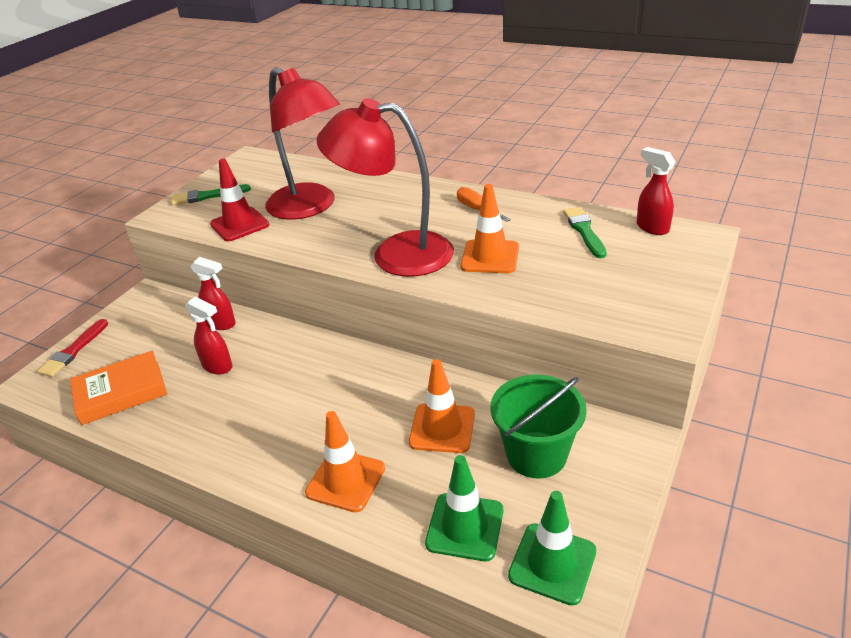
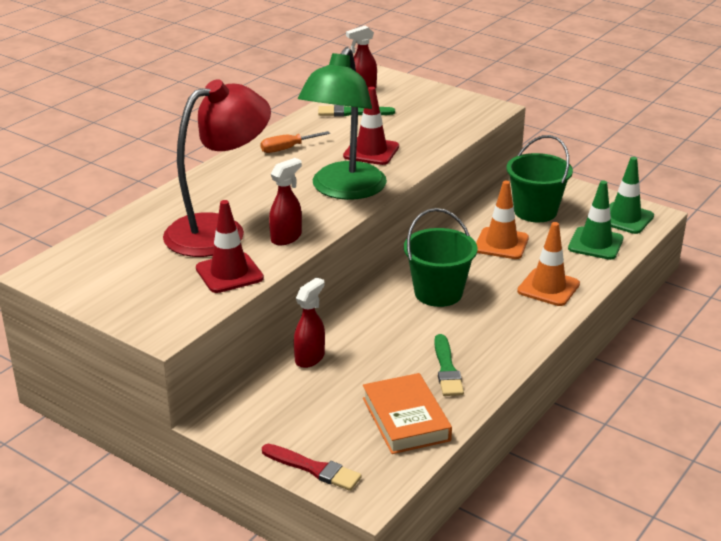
camera: 85 degrees left, 5 degrees down
(207, 196) = (136, 299): green brush -> green brush (447, 369)
(218, 366) = (385, 356): red spray bottle -> red spray bottle (286, 238)
(328, 388) = (438, 293): none -> green bucket
(396, 254) = (343, 190): red lamp -> green lamp
(490, 257) = (371, 151): orange traffic cone -> red traffic cone

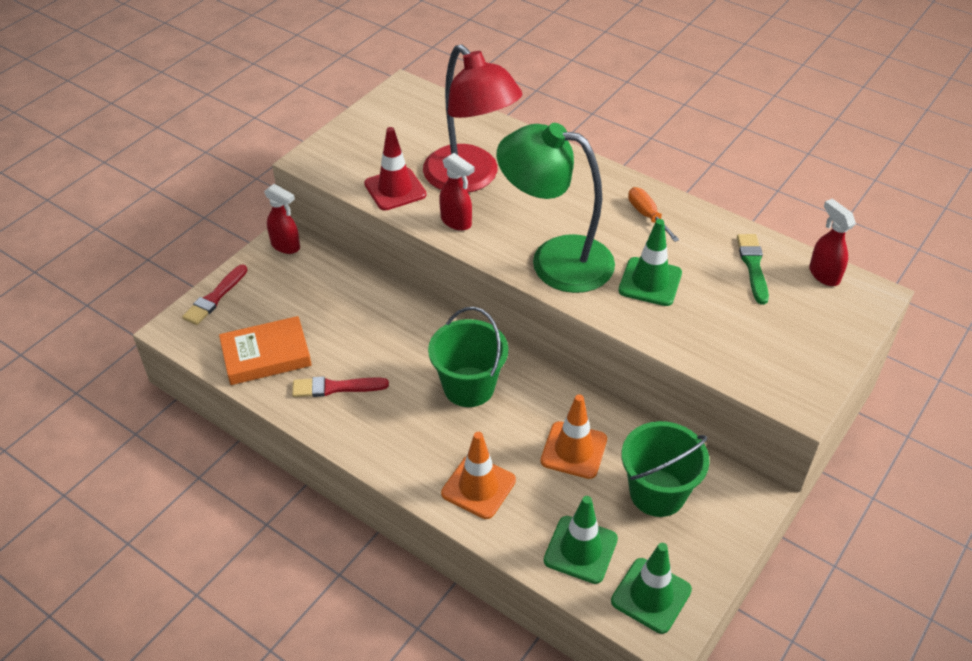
camera: 90 degrees right, 15 degrees up
(310, 358) = (364, 291): red spray bottle -> red spray bottle (286, 246)
(371, 151) = (650, 282): red traffic cone -> green traffic cone
(447, 369) = (335, 387): green brush -> red brush

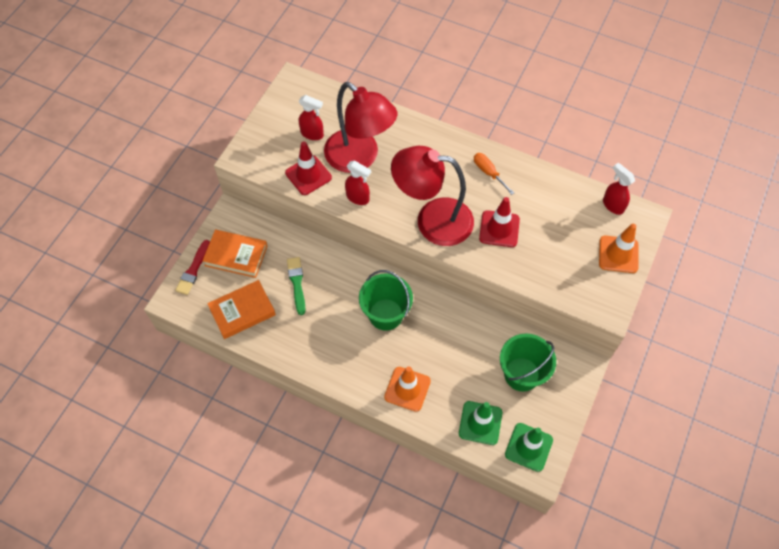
camera: 10 degrees left, 15 degrees up
(277, 289) = (236, 256): none -> orange book
(286, 246) = (232, 218): red spray bottle -> red spray bottle (312, 134)
(335, 387) = (296, 329): red brush -> none
(555, 260) = (432, 220): green lamp -> red lamp
(574, 450) = (463, 351): orange traffic cone -> orange traffic cone (618, 254)
(650, 282) = (499, 229): green traffic cone -> red traffic cone
(753, 266) = (565, 205): green brush -> green brush (297, 283)

